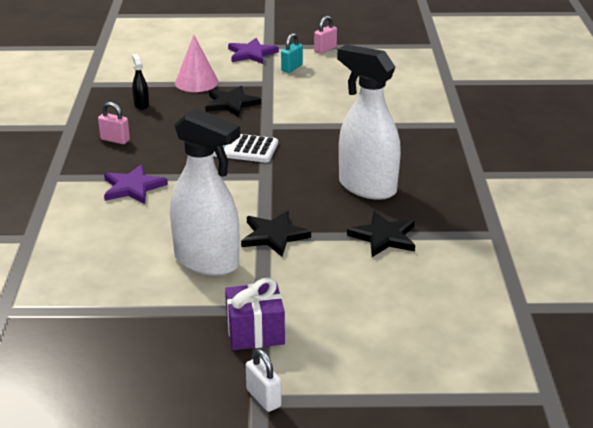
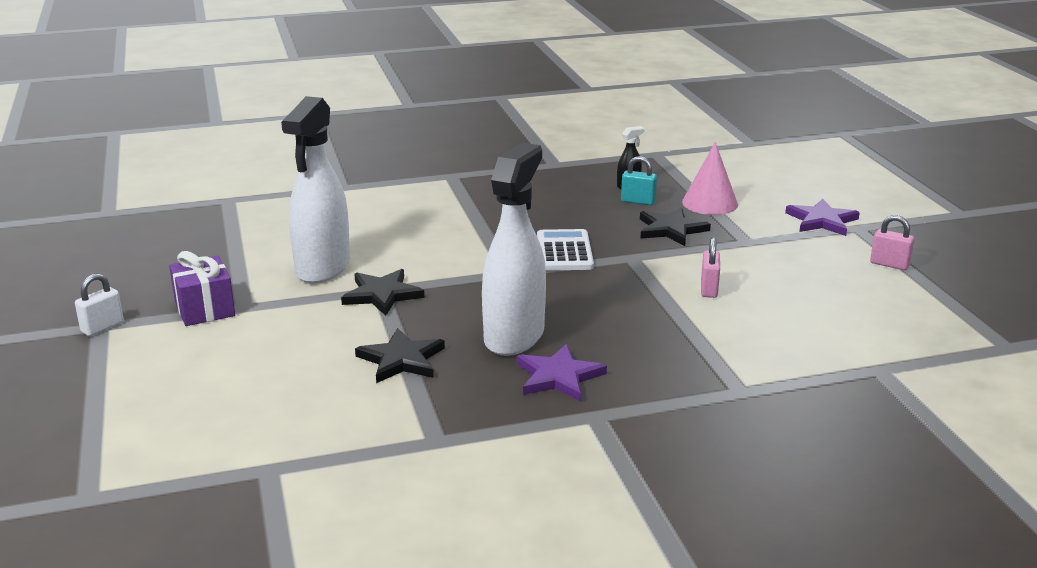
camera: 75 degrees right, 5 degrees down
(115, 140) = (541, 187): pink padlock -> pink padlock (709, 289)
(133, 187) = (449, 212): purple star -> purple star (558, 376)
(292, 68) = (805, 250): turquoise padlock -> turquoise padlock (638, 201)

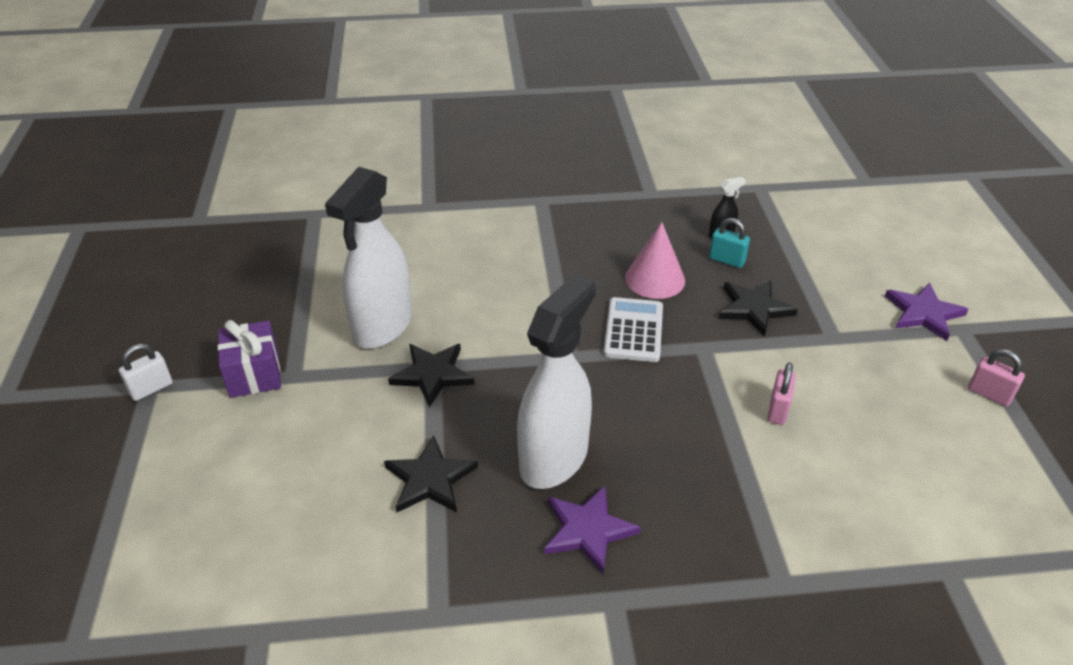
camera: 10 degrees right, 15 degrees up
(710, 203) = (804, 271): pink cone -> pink cone (655, 279)

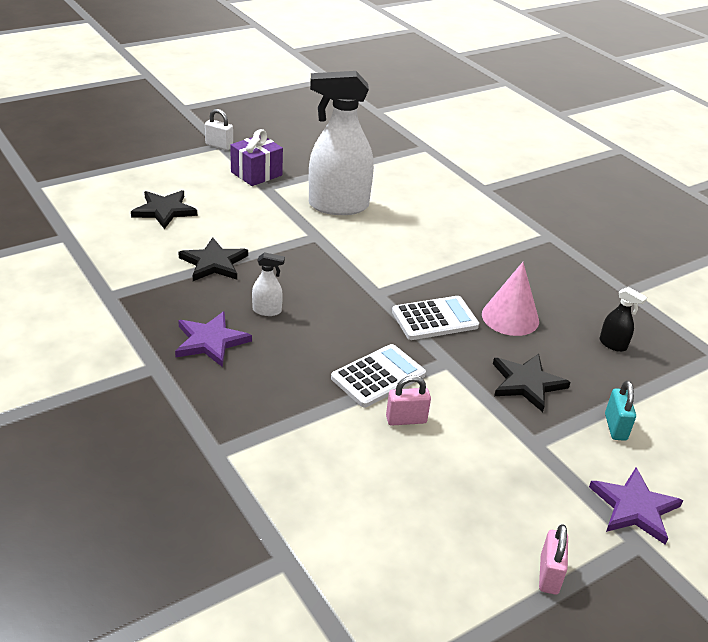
camera: 60 degrees right, 5 degrees down
(432, 374) = (308, 238): black star -> black star (164, 211)
(554, 458) = (267, 311): white spray bottle -> white spray bottle, size x0.41
(706, 406) = (378, 376): none -> white calculator
(726, 260) = (578, 354): turquoise padlock -> turquoise padlock (615, 427)

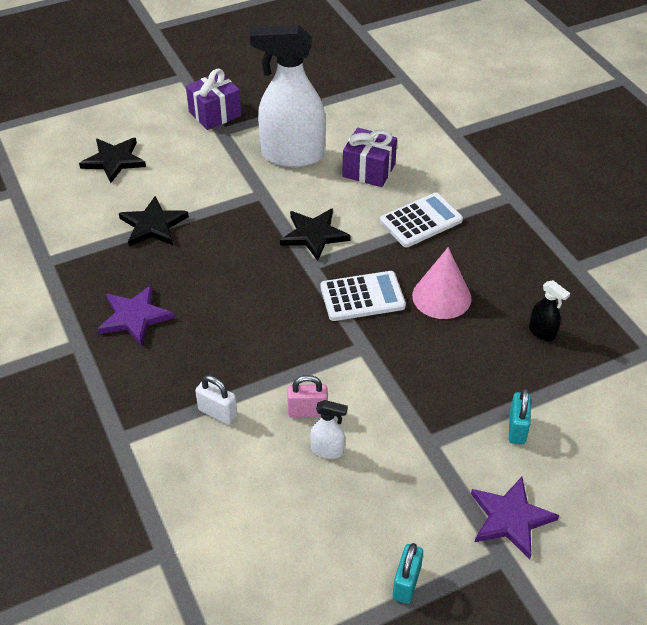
camera: 10 degrees right, 10 degrees up
(219, 146) = (182, 77): white padlock -> white padlock (218, 413)
(267, 311) = (196, 283): white spray bottle -> white spray bottle (327, 450)
(378, 376) = (290, 362): white calculator -> white calculator (421, 221)
(413, 217) = (369, 170): none -> purple gift
(526, 383) = (438, 375): black star -> black star (314, 235)
(549, 575) = (406, 583): pink padlock -> turquoise padlock

